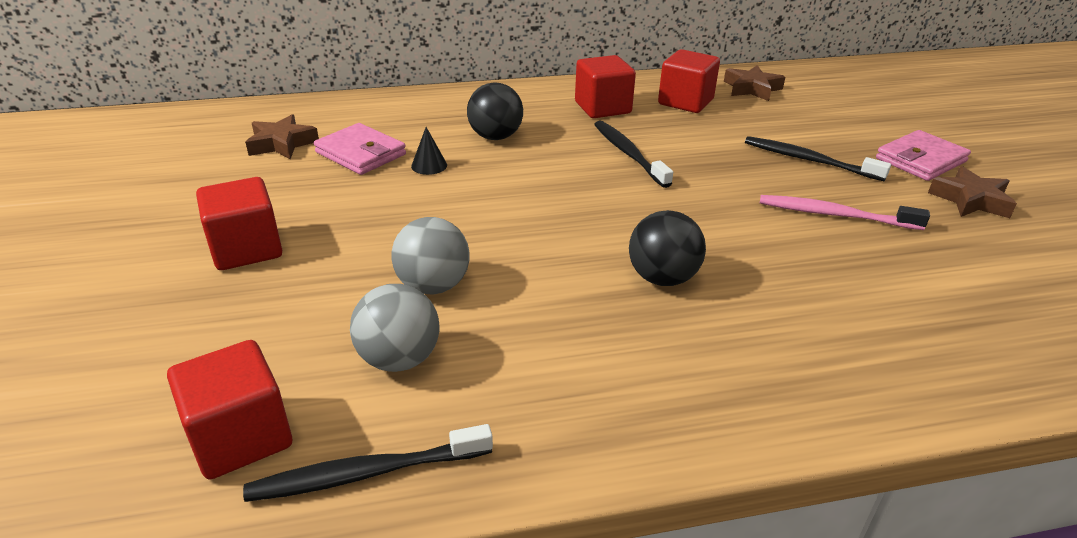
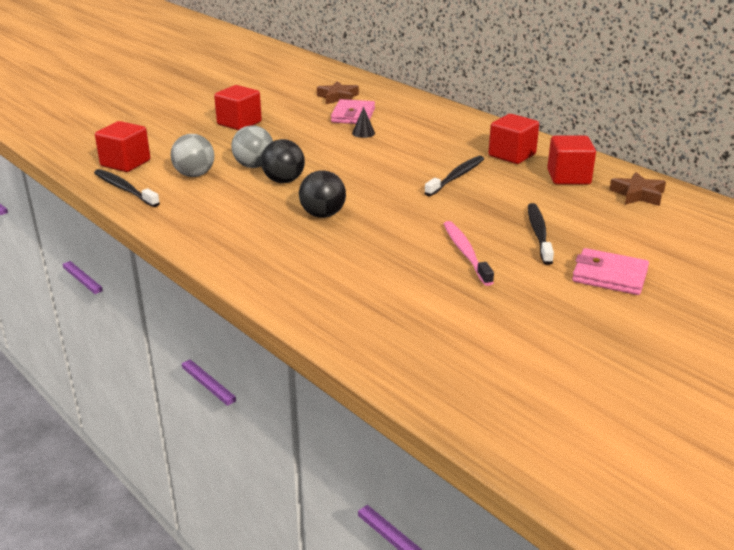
camera: 60 degrees right, 5 degrees down
(495, 137) = (421, 138): black ball -> black ball (283, 181)
(970, 200) = (565, 301): brown star -> none

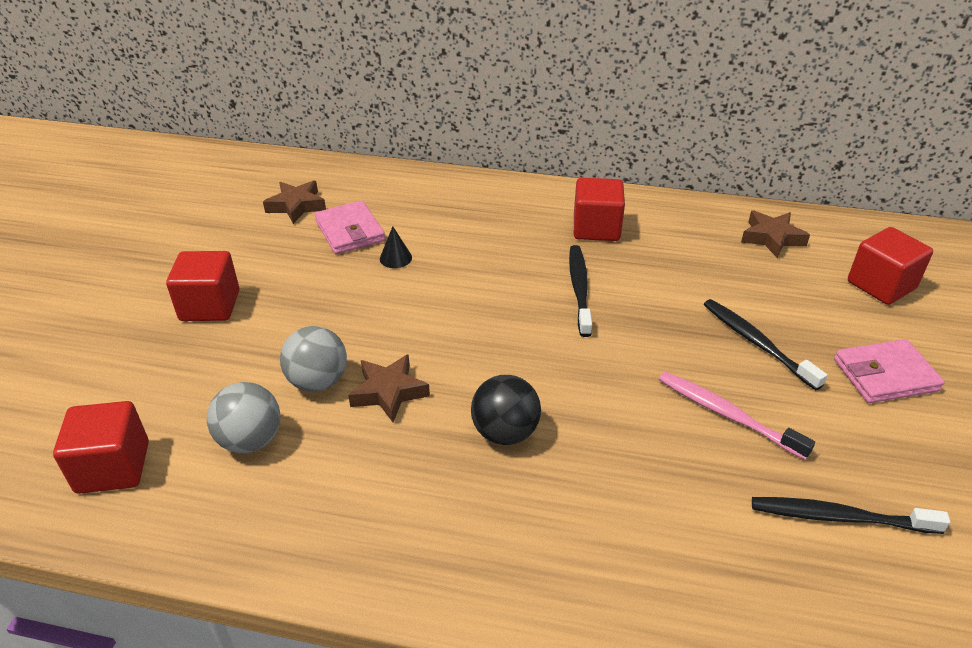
camera: 35 degrees left, 10 degrees up
(125, 189) = (171, 526): black toothbrush -> black toothbrush (840, 517)
(283, 181) = (389, 392): black ball -> brown star
(568, 177) = (685, 239): red cube -> red cube (881, 285)

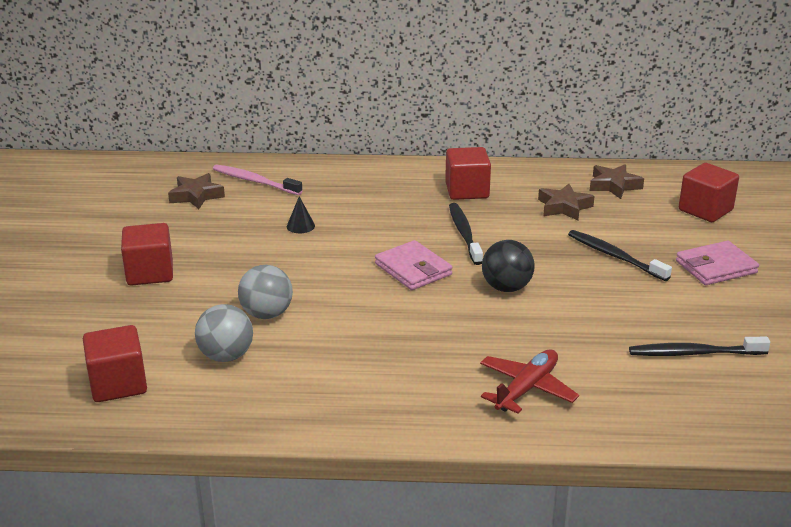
camera: 10 degrees left, 10 degrees down
(350, 231) = (252, 210): pink wallet -> pink wallet (413, 269)
(389, 392) = (328, 315): brown star -> brown star (564, 207)
(505, 432) = (431, 330): black ball -> black ball (506, 288)
(604, 547) = (527, 388): none -> red plane
(727, 415) = (601, 303): pink toothbrush -> pink toothbrush (255, 181)

